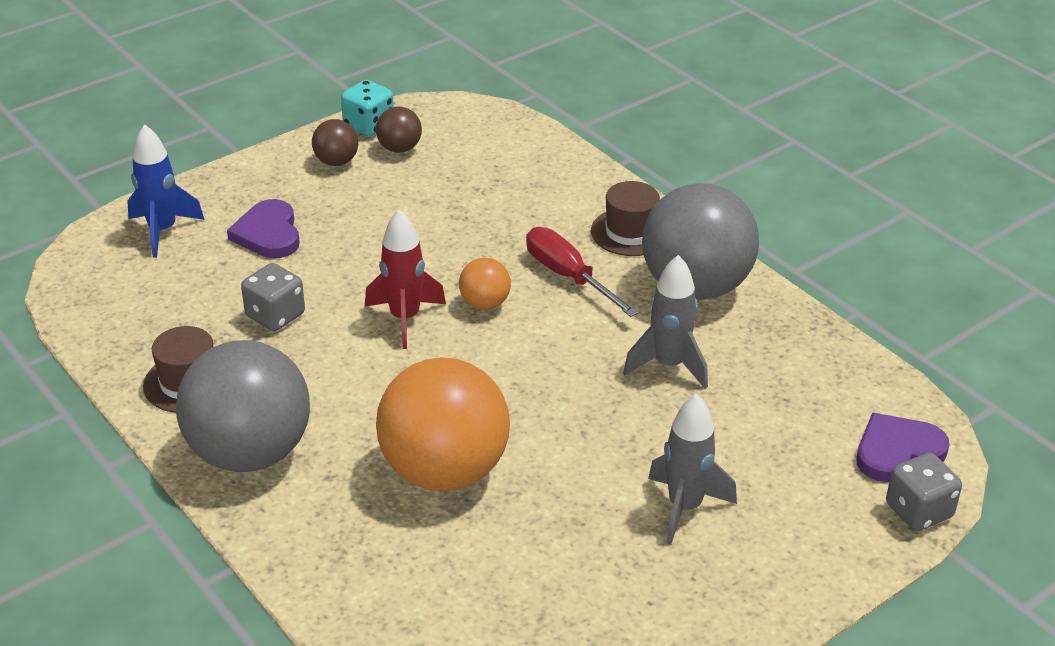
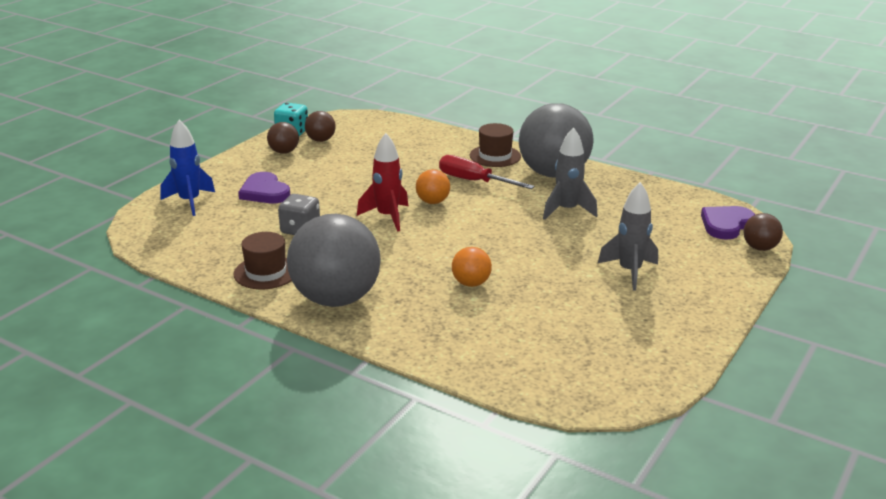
camera: 20 degrees left, 10 degrees down
(445, 471) = (471, 283): orange ball -> orange ball, size x0.45
(919, 511) = (759, 248): grey dice -> brown ball

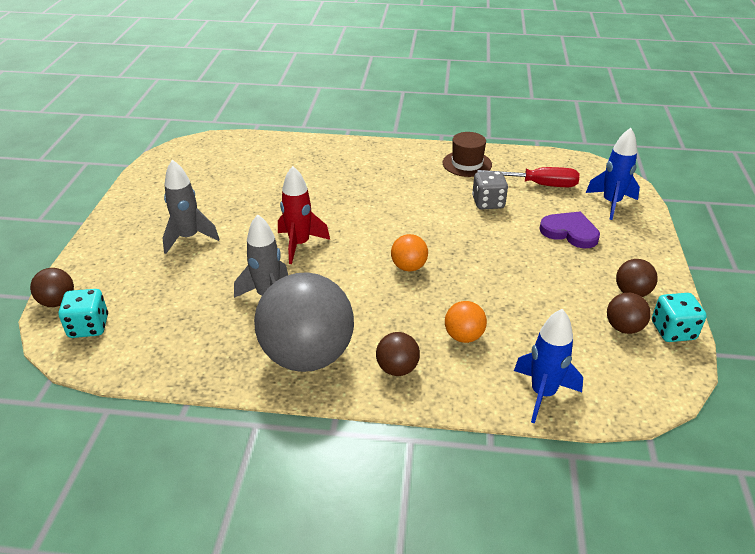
camera: 155 degrees right, 10 degrees up
(336, 299) = (399, 159): grey ball -> none
(387, 217) = (433, 236): red rocket -> red rocket (299, 244)
(414, 130) = (542, 394): none -> blue rocket
(471, 283) = (314, 194): orange ball -> orange ball (463, 336)
(474, 181) = (390, 311): red screwdriver -> red screwdriver (539, 185)
(495, 156) = (397, 369): brown hat -> brown ball
(726, 225) = (89, 327): purple heart -> turquoise dice

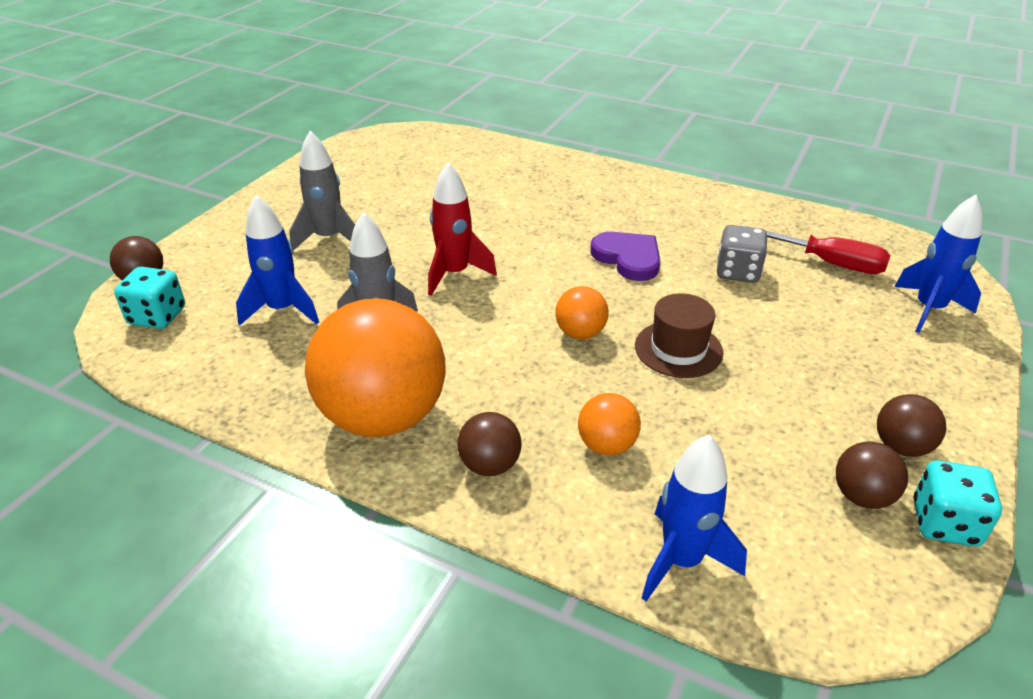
camera: 20 degrees right, 0 degrees up
(186, 299) = (282, 310): none -> blue rocket
(307, 356) = (383, 417): grey ball -> orange ball
(467, 164) = (733, 216): brown hat -> brown hat (678, 349)
(570, 232) = (842, 336): purple heart -> purple heart (628, 258)

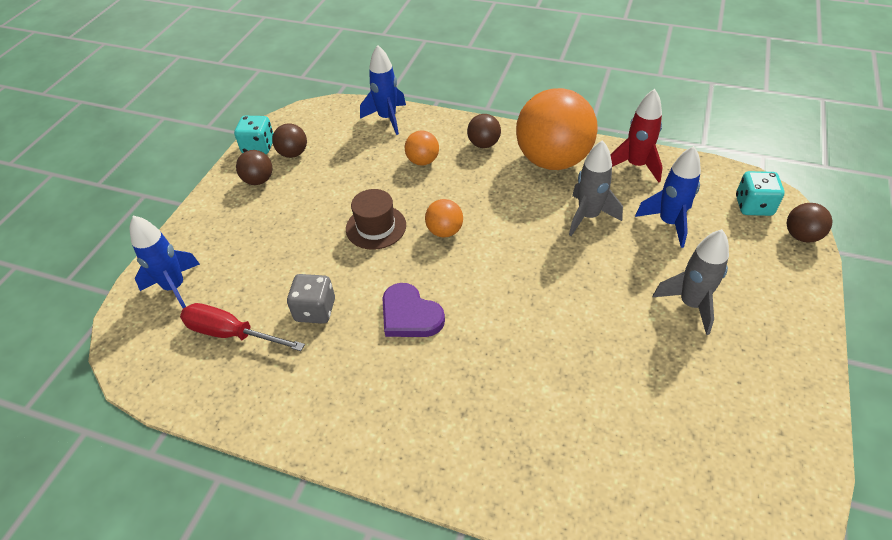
camera: 175 degrees right, 10 degrees up
(454, 274) = (556, 276): red rocket -> red rocket (636, 165)

